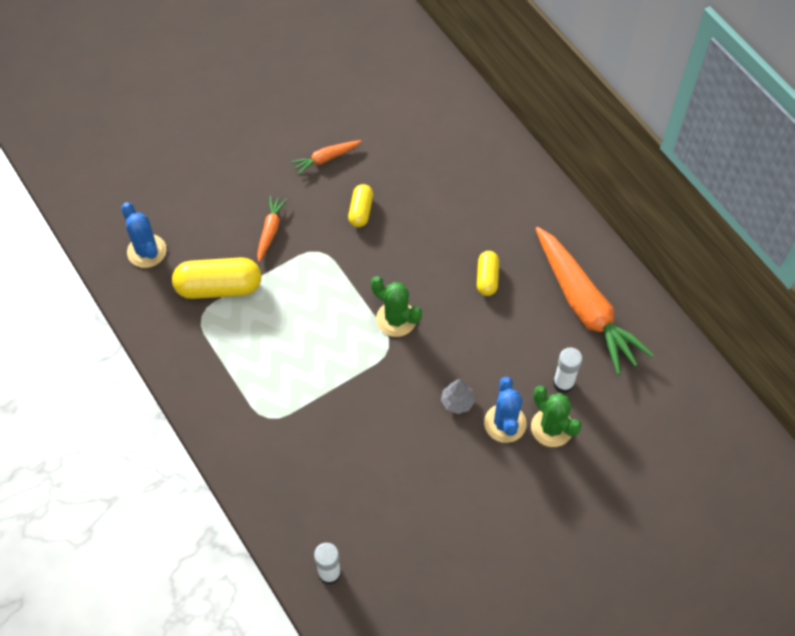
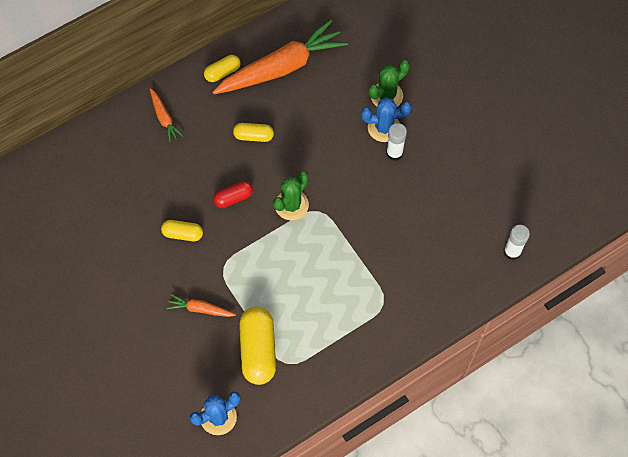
camera: 90 degrees left, 5 degrees up
(325, 159) = (124, 264): orange carrot -> orange carrot (164, 118)
(405, 259) = (233, 198): none -> red capsule
(457, 402) = (366, 160): grey tree -> none
(563, 383) = (349, 86): white glue stick -> white glue stick (394, 153)
(572, 244) = (222, 72): none -> yellow capsule

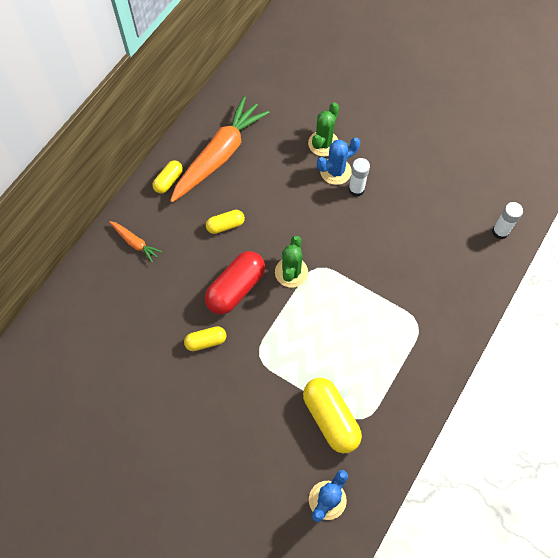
camera: 25 degrees left, 0 degrees up
(200, 309) = (258, 404): orange carrot -> none
(233, 198) = (236, 288): red capsule -> red capsule, size x1.79

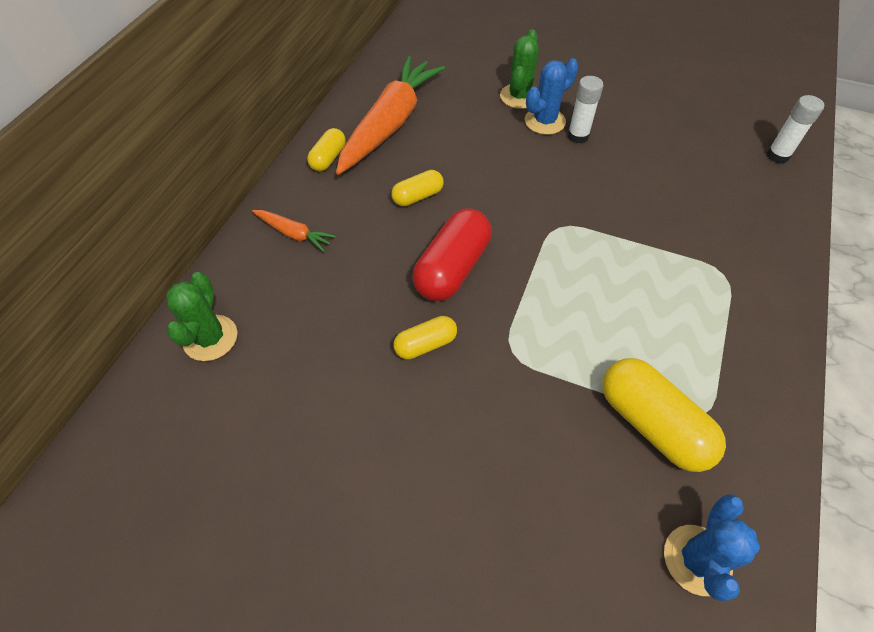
camera: 10 degrees left, 10 degrees down
(291, 272) = (525, 238): green cactus -> green cactus (210, 338)

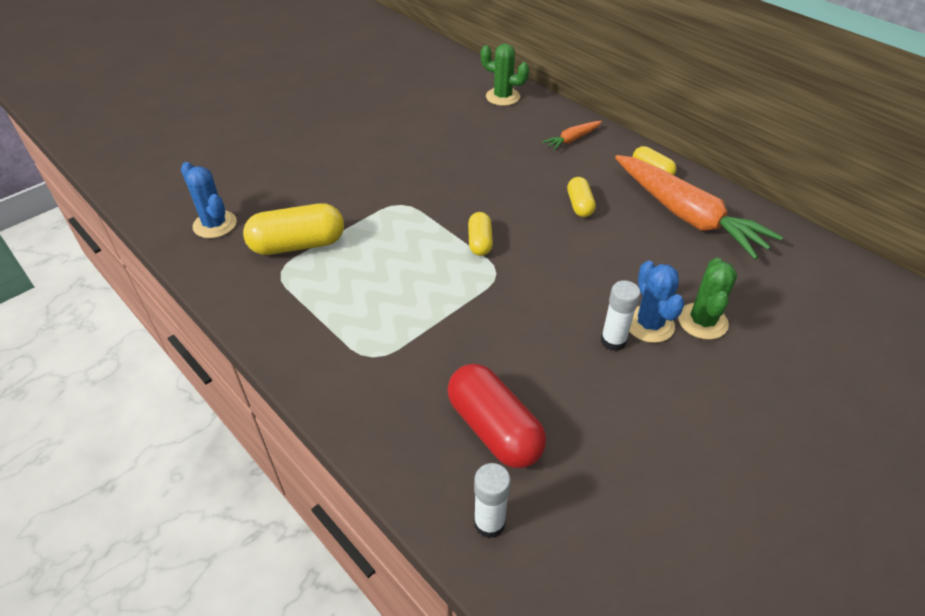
camera: 115 degrees right, 10 degrees down
(425, 344) = (436, 170): yellow capsule -> yellow capsule (480, 242)
(452, 268) = (491, 200): red capsule -> red capsule (494, 429)
(519, 96) = (702, 321): green cactus -> green cactus turned 60 degrees clockwise

